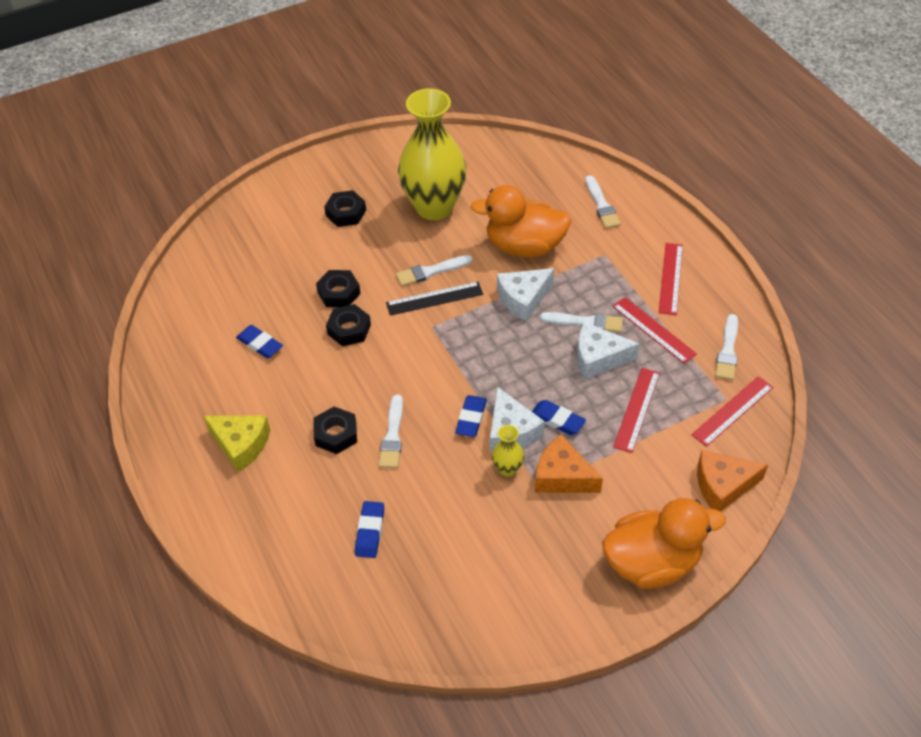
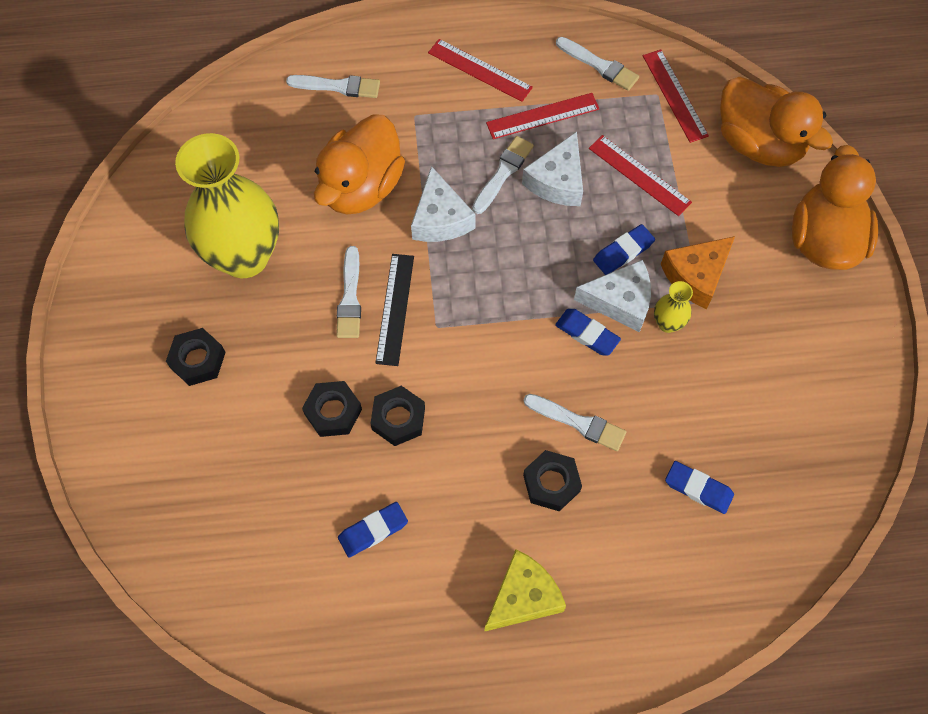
camera: 70 degrees left, 15 degrees up
(723, 486) = (759, 143): orange cheese -> orange duck

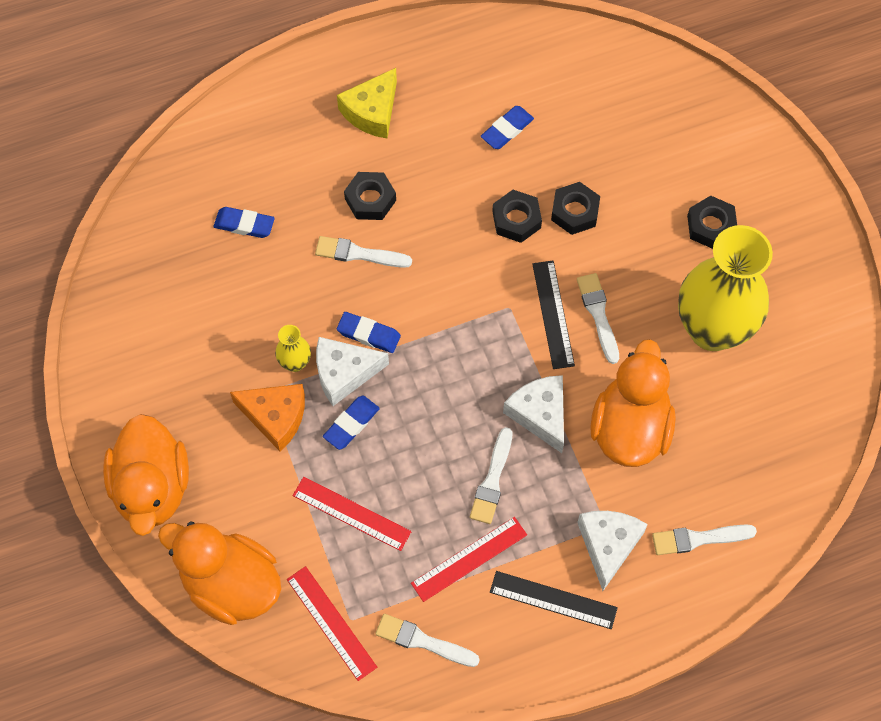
camera: 165 degrees right, 0 degrees up
(480, 70) = (553, 600): red ruler -> black ruler
(557, 181) = (434, 485): white cheese -> white cheese (608, 545)
(696, 276) = (275, 417): orange cheese -> orange cheese turned 75 degrees clockwise

